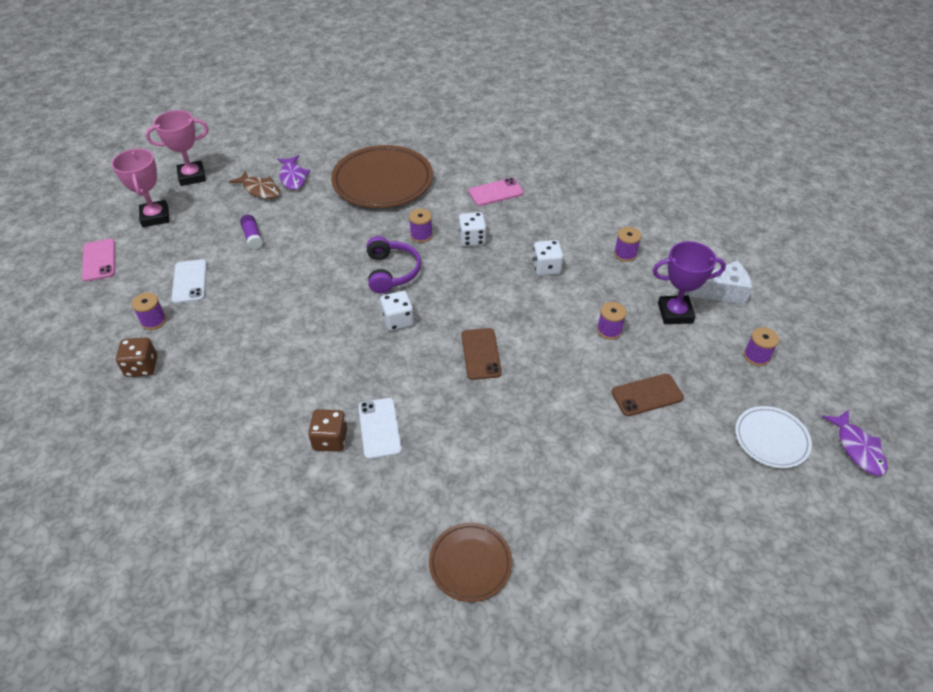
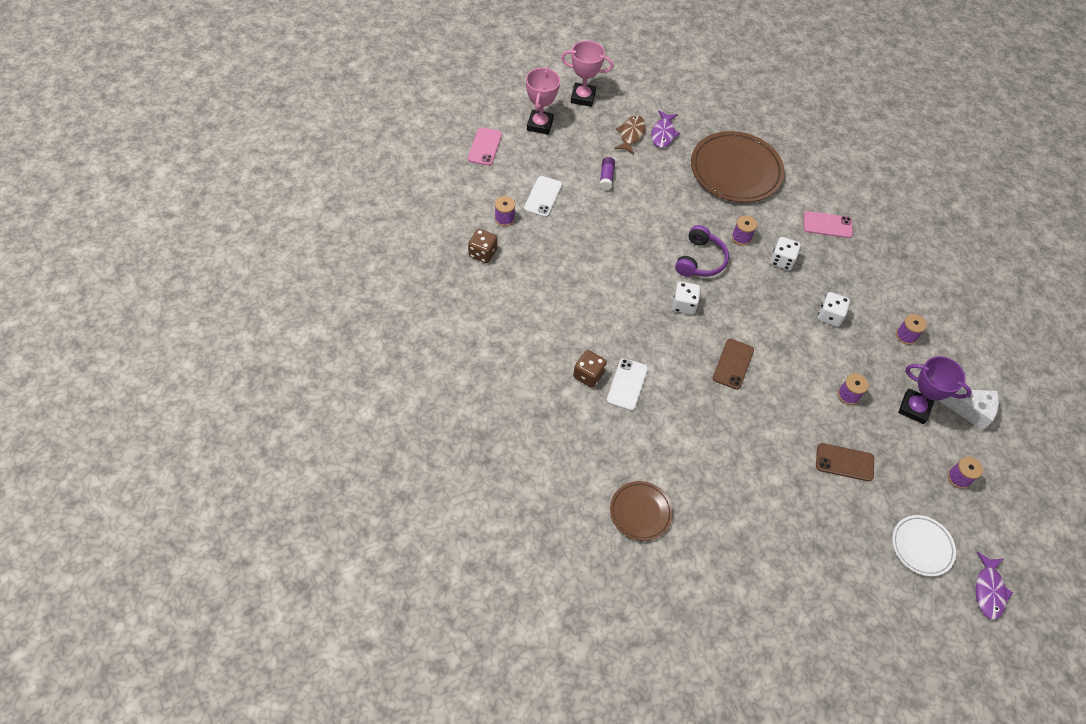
camera: 25 degrees right, 10 degrees up
(260, 190) = (631, 134): brown fish -> brown fish turned 135 degrees counterclockwise

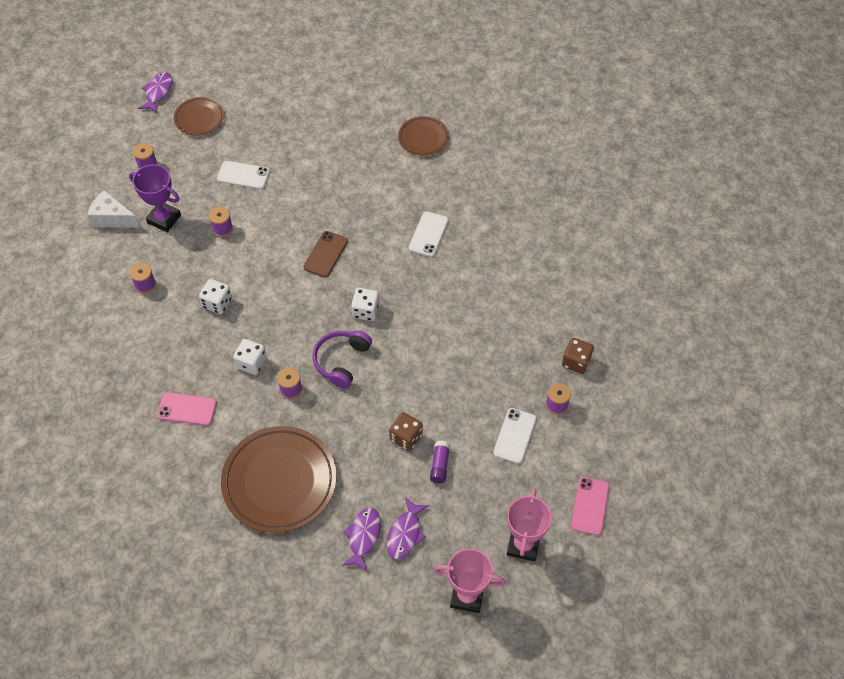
camera: 175 degrees left, 0 degrees up
(588, 375) = (464, 241): brown dice -> brown dice (406, 437)
(631, 134) = (405, 533): brown fish -> purple fish
(844, 462) = (243, 175): brown phone -> white phone
(921, 546) = (199, 118): white plate -> brown plate

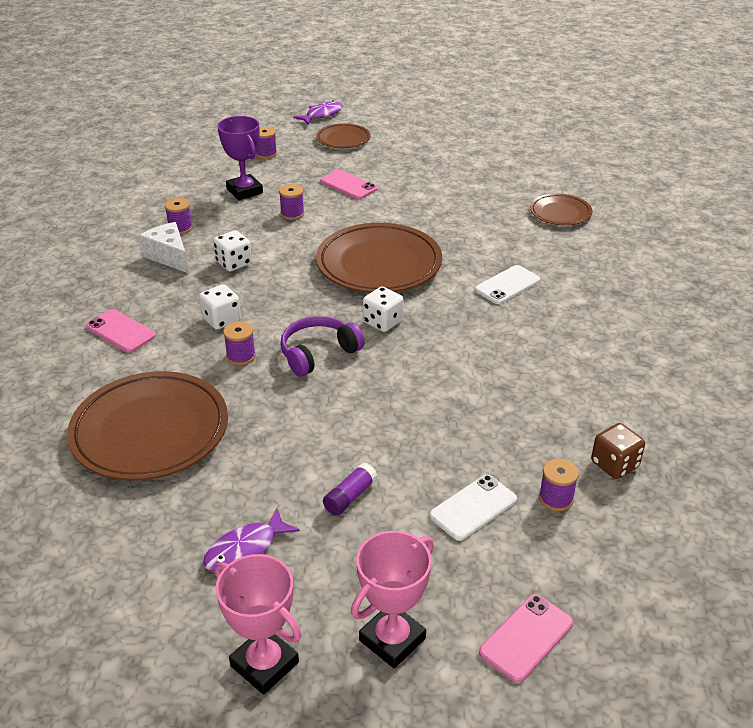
camera: 30 degrees right, 20 degrees down
(112, 218) = (199, 177): white cheese -> white cheese (169, 256)
(243, 175) = (348, 185): white phone -> pink phone
(325, 254) = (379, 264): brown phone -> brown plate
(363, 536) = (192, 528): purple fish -> none
(406, 437) = (331, 451): brown dice -> none

